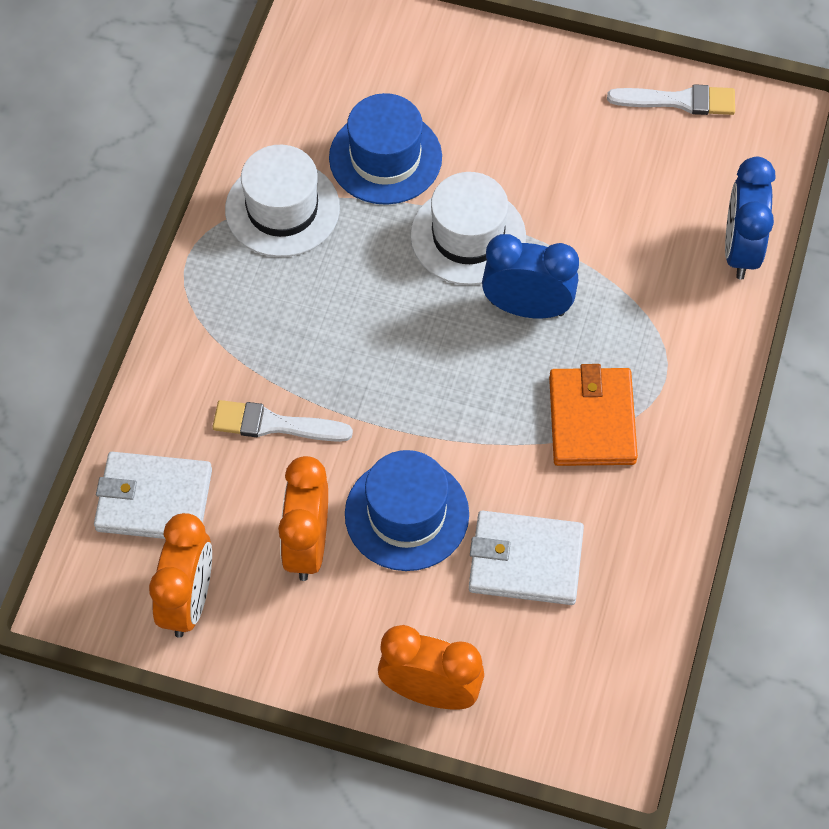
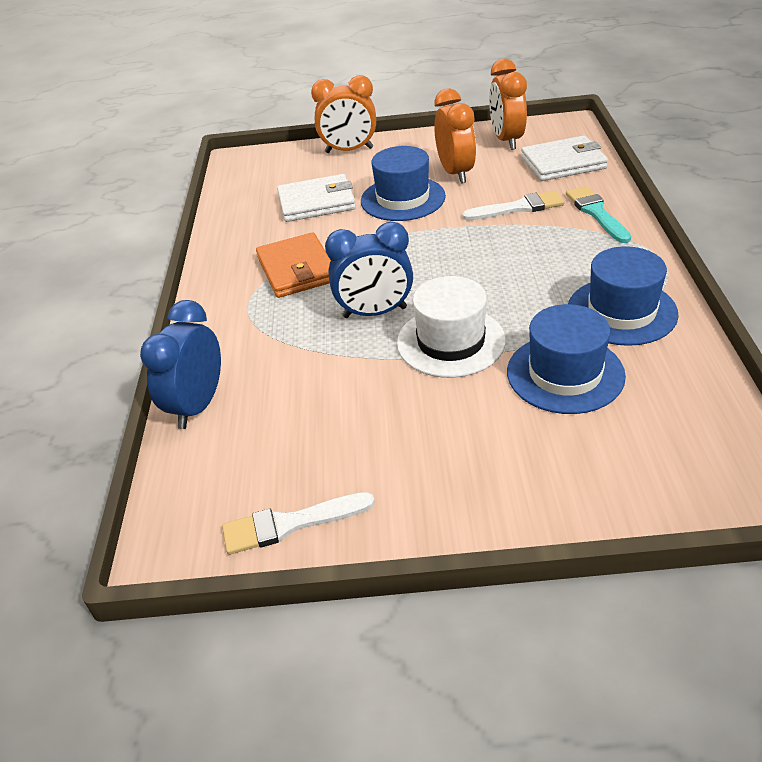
camera: 165 degrees right, 20 degrees down
(192, 372) = (596, 213): none -> turquoise brush
(282, 209) = (621, 311): white hat -> blue hat
(741, 250) = (198, 406): blue clock -> blue clock turned 150 degrees counterclockwise

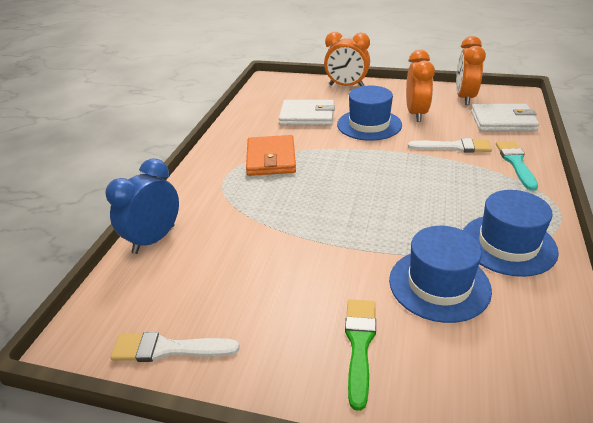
camera: 15 degrees right, 5 degrees down
(375, 312) = (310, 201): blue clock -> none
(451, 341) = (357, 236): white hat -> none
(506, 459) = (359, 344): none -> green brush

